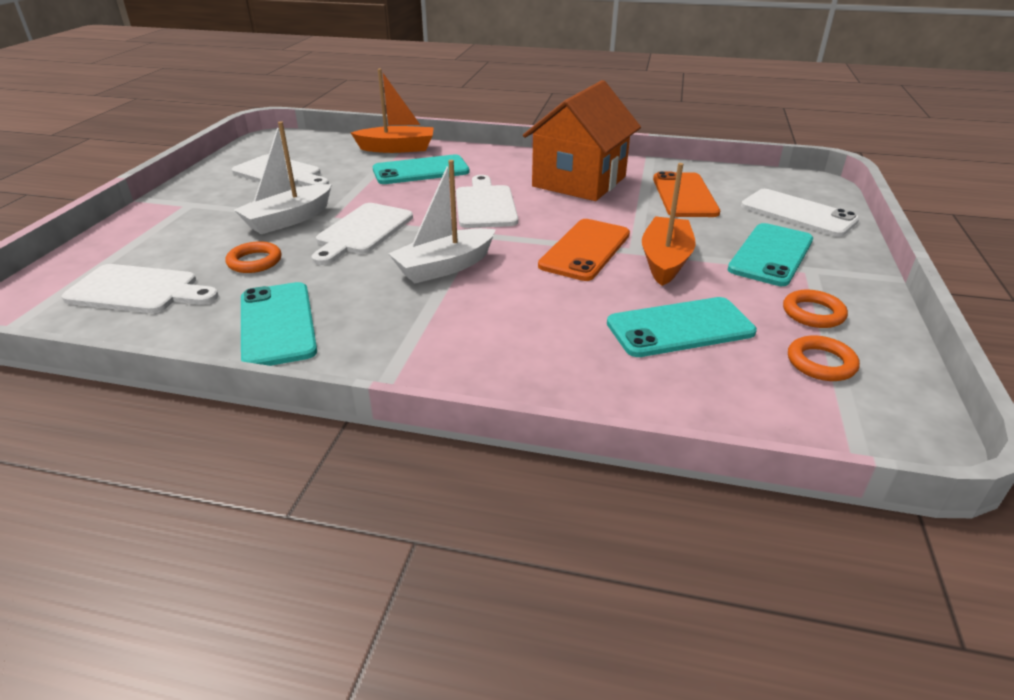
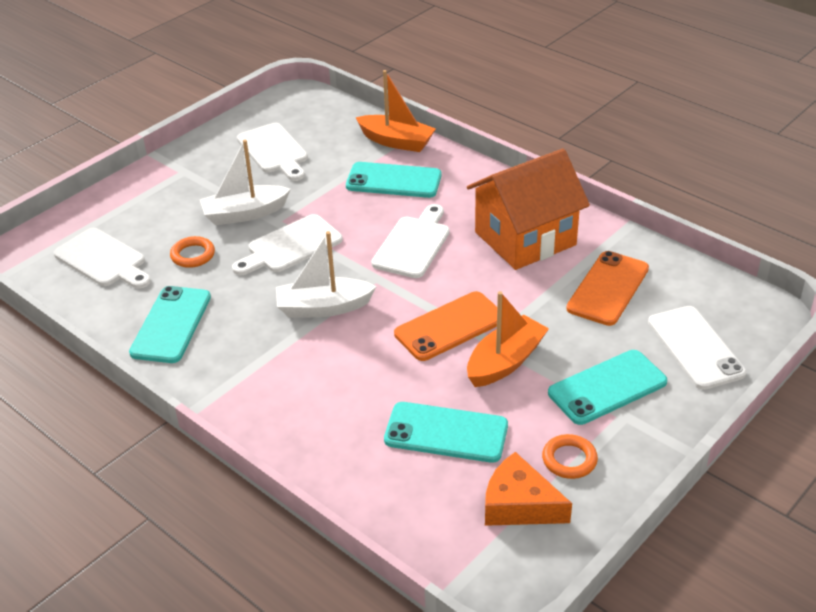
camera: 30 degrees right, 5 degrees up
(821, 363) = (519, 505): orange ring -> orange cheese

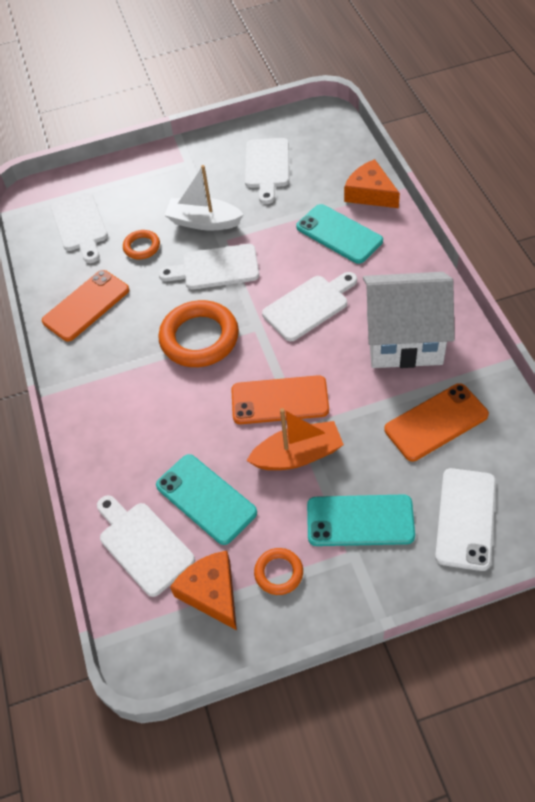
camera: 35 degrees right, 15 degrees up
(171, 324) = (86, 305): turquoise phone -> orange phone
(323, 307) = (199, 338): white boat -> orange ring
(396, 141) = (370, 193): orange boat -> orange cheese
(414, 498) = (143, 545): none -> white cutting board
(525, 238) = (404, 339): orange house -> white house

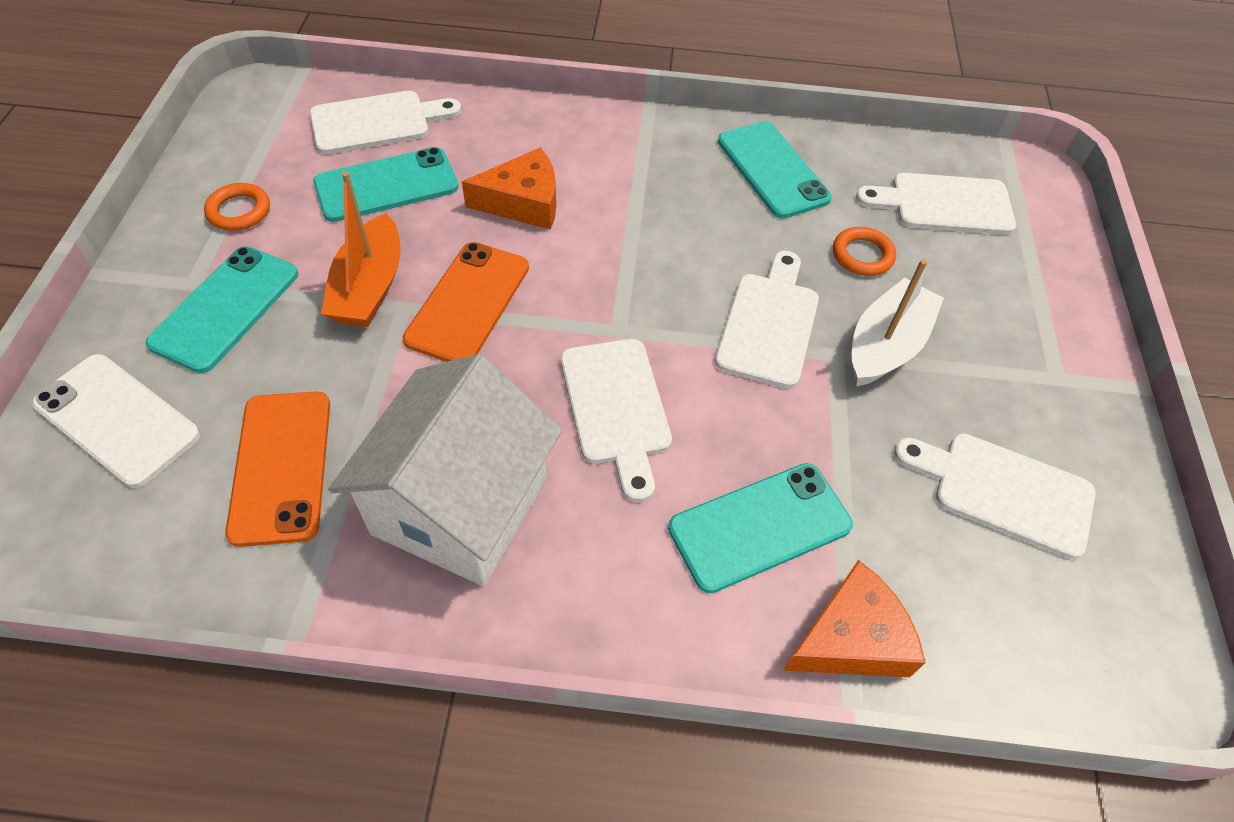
camera: 105 degrees right, 0 degrees up
(86, 305) = (772, 170): orange phone -> turquoise phone
(199, 338) = (638, 260): orange ring -> none
(211, 592) = (272, 153): orange cheese -> orange cheese (523, 202)

